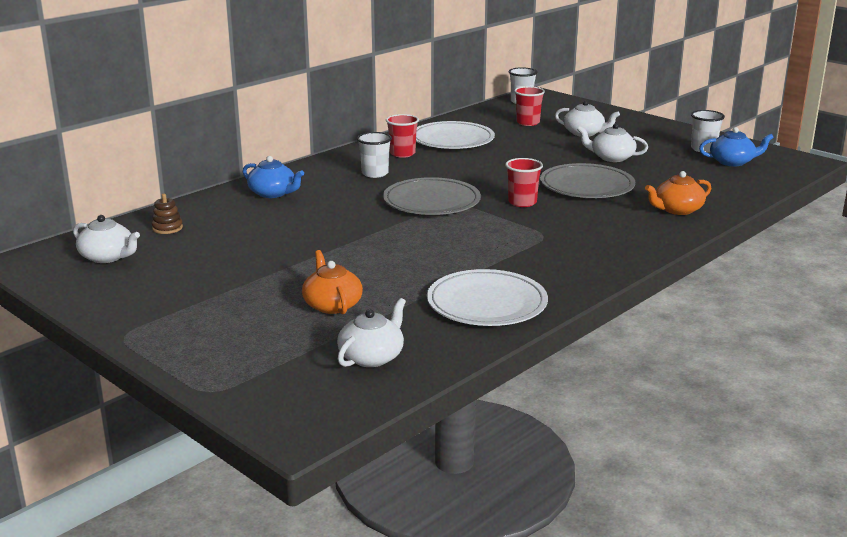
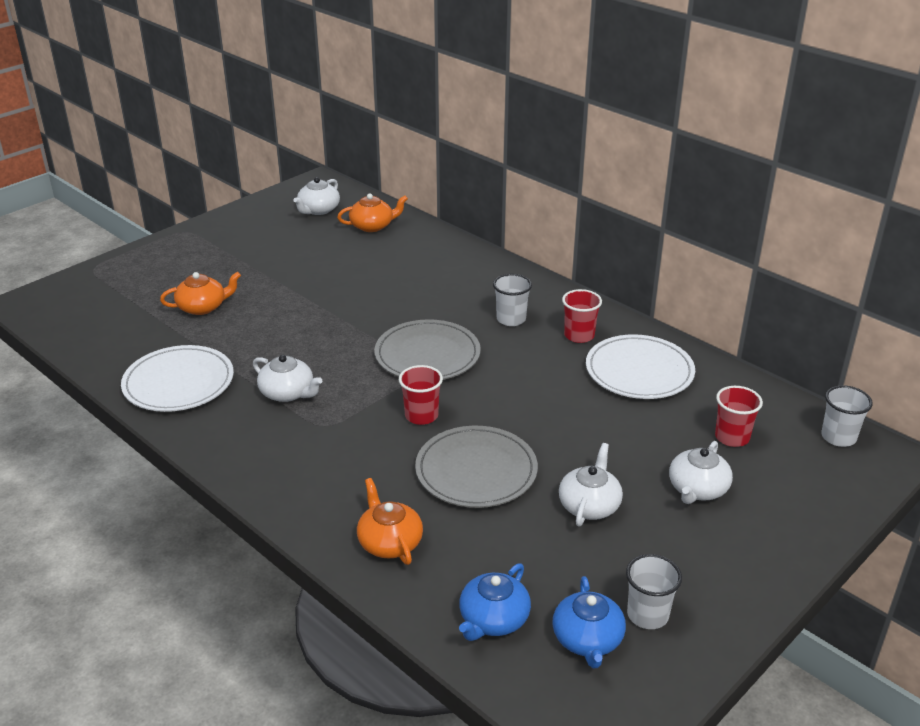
camera: 90 degrees right, 10 degrees up
(167, 228) = (372, 226): brown stacking toy -> orange teapot
(273, 193) = (452, 266): blue teapot -> blue teapot (493, 619)
(372, 357) = (109, 327): white teapot -> white teapot (288, 393)

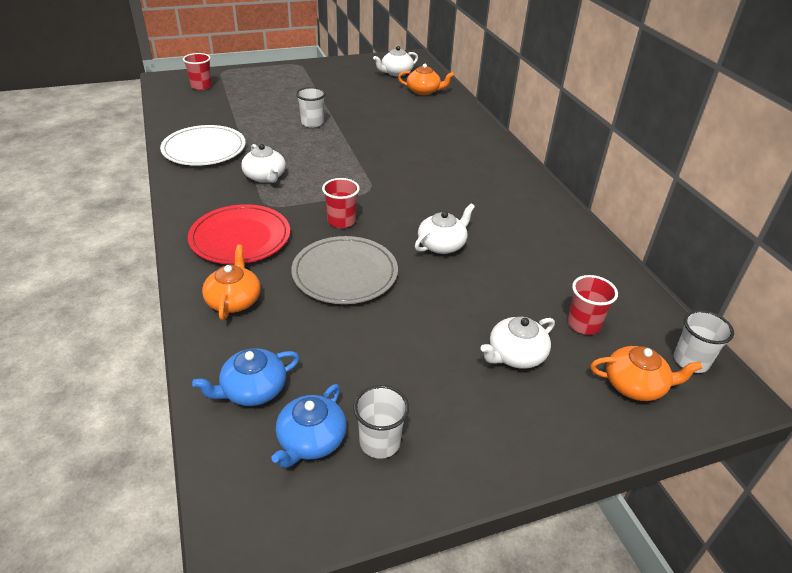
camera: 25 degrees right, 5 degrees up
(202, 307) = (264, 109): orange teapot -> orange teapot (635, 385)
(330, 474) = (240, 238): none -> red plate
(427, 355) = (384, 182): grey plate -> none
(511, 319) = (470, 177): white cup -> white cup (312, 123)
(579, 335) = (514, 204): red cup -> red cup (201, 86)
(589, 505) = (410, 332): white teapot -> white teapot (442, 245)
(639, 371) = (543, 245): white plate -> none

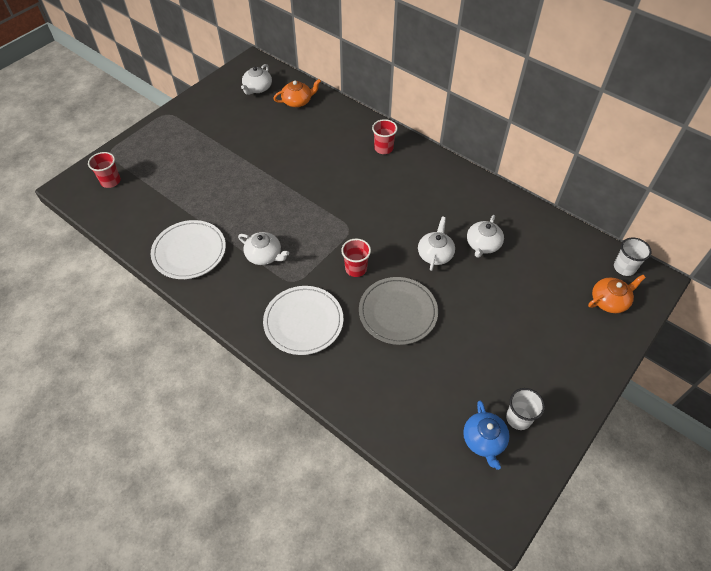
camera: 30 degrees left, 15 degrees up
(234, 300) = (351, 374): orange teapot -> none
(240, 238) = (303, 322): red plate -> white plate
(253, 390) = (424, 429): blue teapot -> none
(312, 123) = (245, 180): white cup -> none
(515, 355) = (539, 316): white teapot -> white teapot (483, 244)
(583, 324) = (557, 272): red cup -> red cup (383, 148)

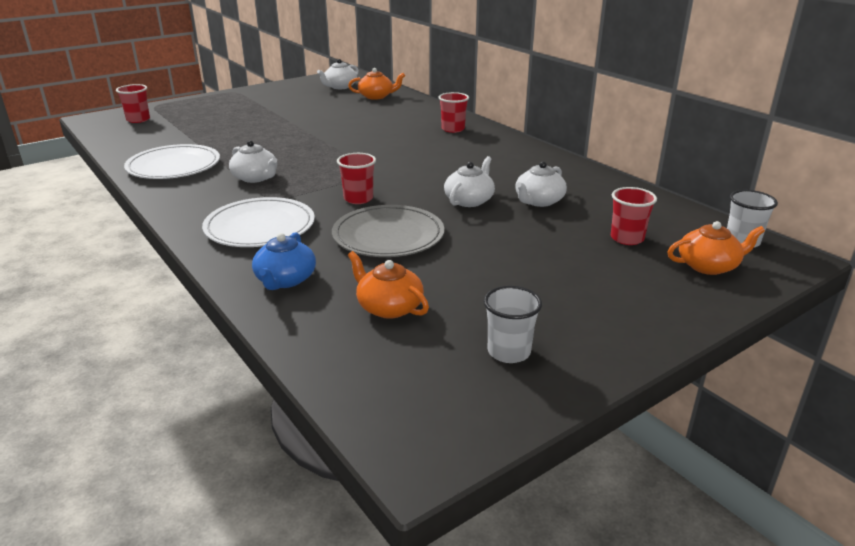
camera: 15 degrees right, 25 degrees down
(432, 393) = (389, 307): none -> orange teapot
(484, 440) = (439, 364): blue teapot -> blue teapot (285, 280)
(553, 280) = (627, 238): none -> red cup

